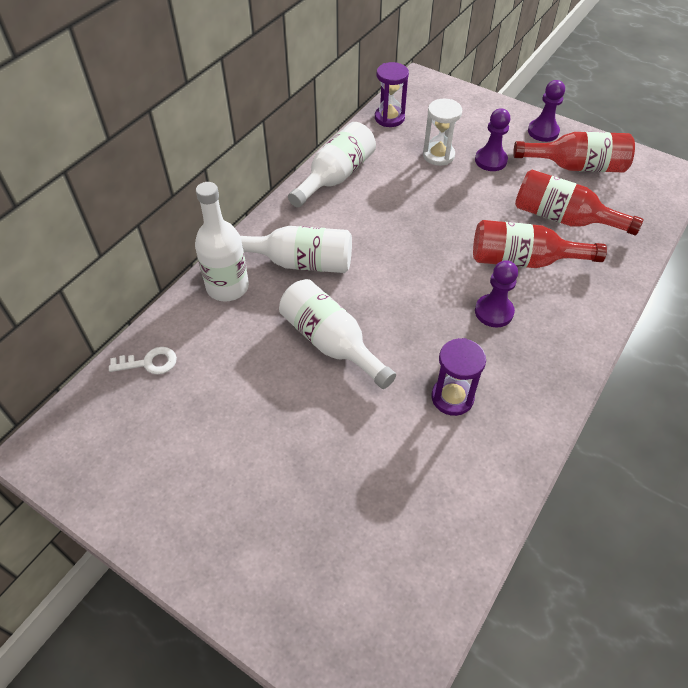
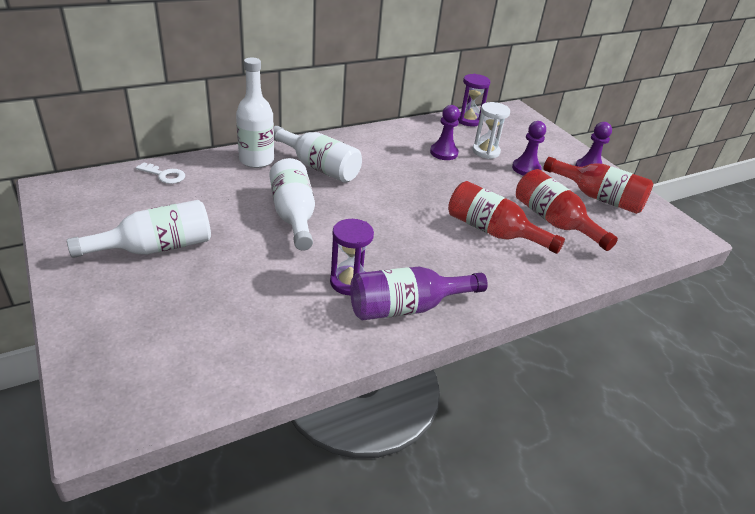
camera: 25 degrees right, 15 degrees down
(335, 177) = (394, 135): white bottle -> white bottle (155, 248)
(494, 312) = (436, 250): purple pawn -> purple pawn (443, 153)
(523, 396) = (407, 307): none -> purple bottle

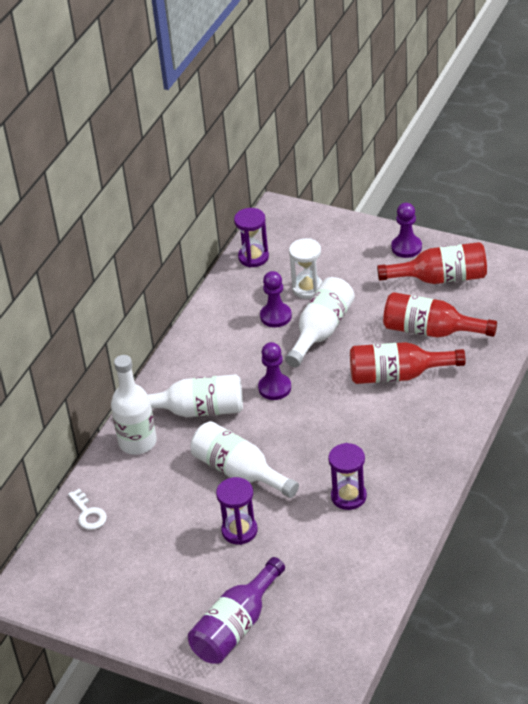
camera: 30 degrees left, 5 degrees up
(155, 248) = (182, 575): white bottle -> white bottle (321, 331)
(164, 175) = (88, 514): white key -> white key turned 75 degrees clockwise
(237, 249) = (239, 530): none -> purple hourglass
(407, 307) = (407, 486): purple bottle -> purple bottle (236, 626)
(526, 169) = (358, 285): purple pawn -> purple pawn (274, 388)

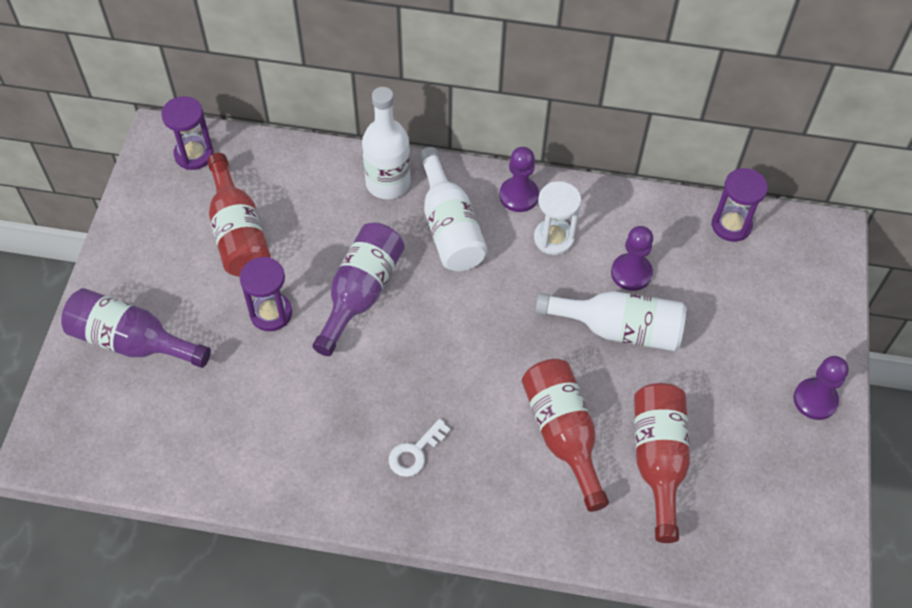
camera: 70 degrees right, 15 degrees up
(88, 514) = (275, 165): white key -> white key (415, 452)
(240, 472) = (361, 293): white bottle -> purple bottle
(274, 388) = (505, 299): purple pawn -> purple pawn (518, 196)
(307, 288) = (693, 297): white hourglass -> white hourglass (554, 238)
(348, 496) = (341, 417): purple hourglass -> purple hourglass (194, 154)
(440, 278) = (767, 455): red bottle -> red bottle (238, 233)

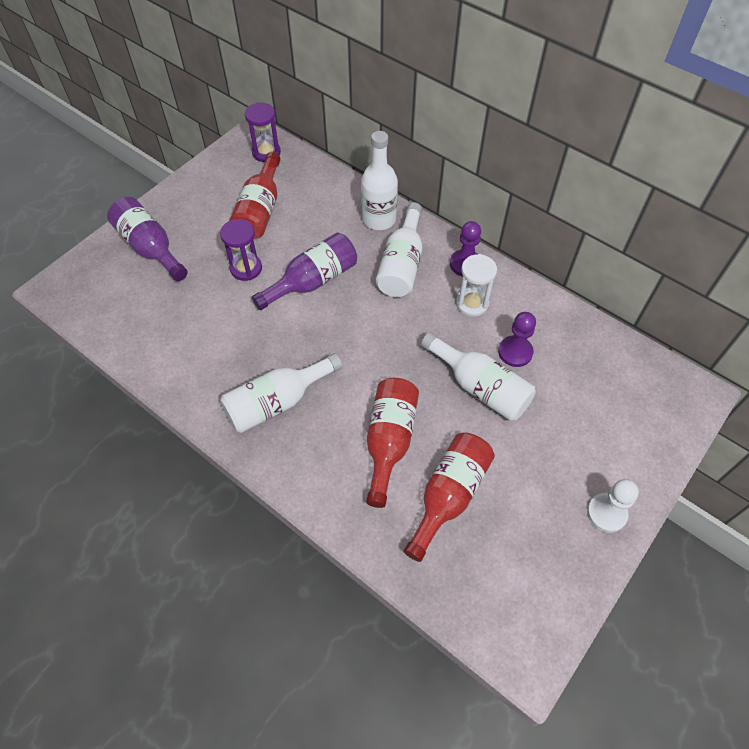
camera: 30 degrees right, 0 degrees up
(415, 452) = (277, 402): white key -> white bottle
(731, 225) = (617, 352): purple hourglass -> none
(815, 400) = (606, 513): purple pawn -> white pawn

